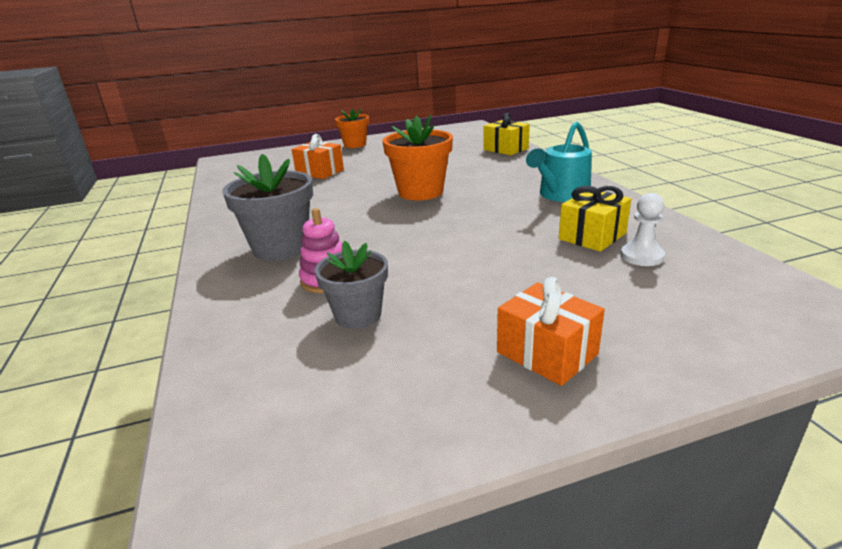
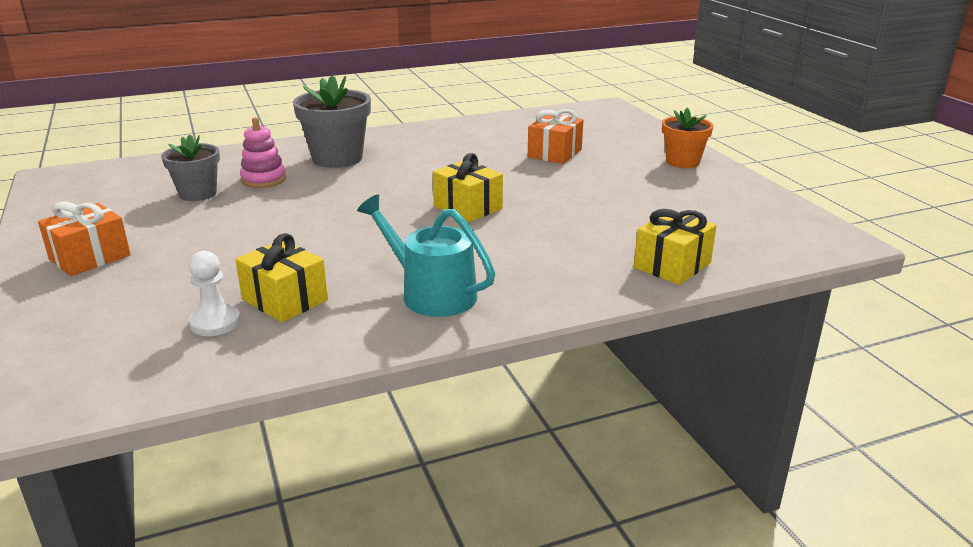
camera: 85 degrees right, 0 degrees up
(420, 192) = (468, 207): orange flower pot -> yellow gift

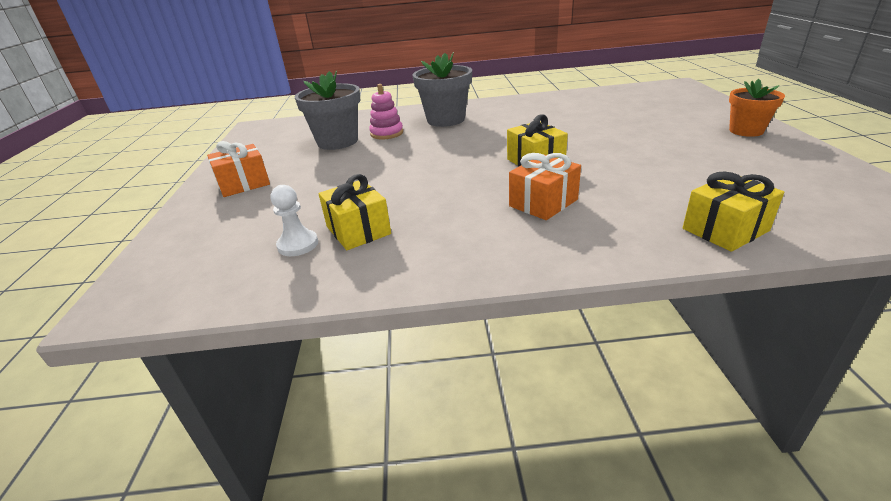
camera: 20 degrees right, 5 degrees up
(198, 194) = (337, 142): grey flower pot -> grey flower pot, size x1.53
(431, 293) = (479, 236): turquoise watering can -> none
(555, 153) = (623, 120): orange gift -> orange gift (543, 203)

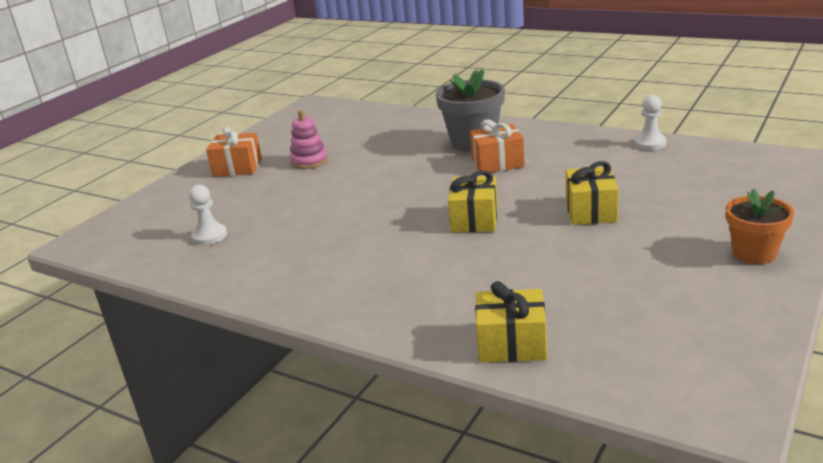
camera: 35 degrees right, 5 degrees down
(337, 142) = (351, 143): grey flower pot -> none
(358, 230) = (257, 238): yellow gift -> yellow gift (590, 211)
(387, 133) = (401, 144): pink stacking toy -> pink stacking toy (309, 161)
(543, 203) = (414, 263): orange gift -> orange gift (497, 163)
(570, 95) = (650, 143): none -> white pawn

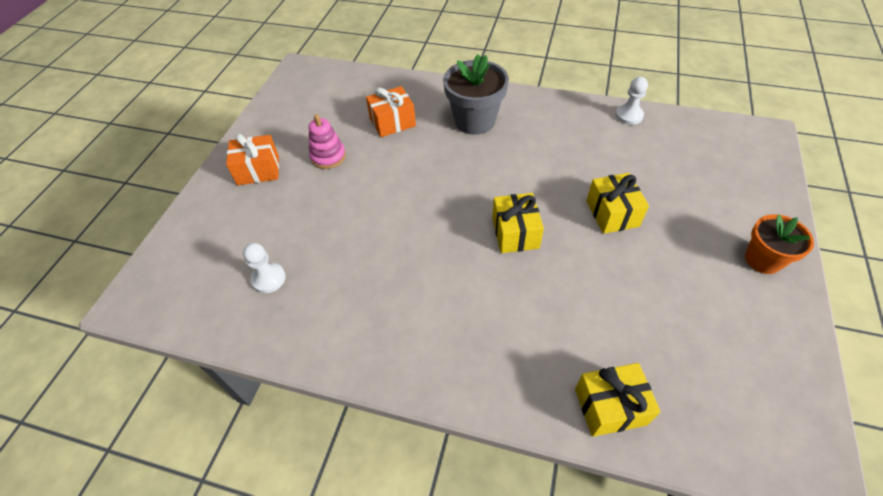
camera: 15 degrees left, 25 degrees up
(497, 163) = (507, 149): orange gift -> orange gift (392, 122)

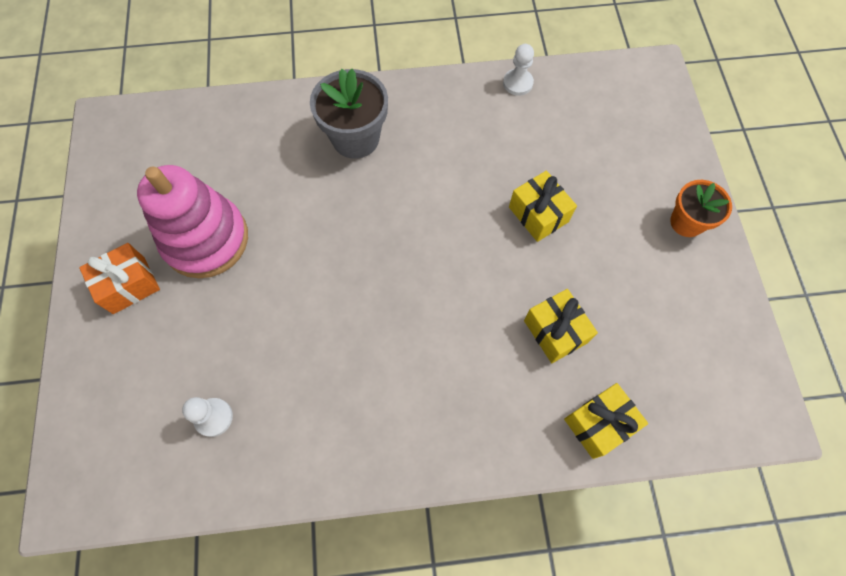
camera: 25 degrees left, 15 degrees up
(328, 156) = (206, 239): pink stacking toy -> pink stacking toy, size x1.99
(392, 122) = (261, 168): orange gift -> none
(515, 233) = (452, 270): yellow gift -> yellow gift (555, 331)

